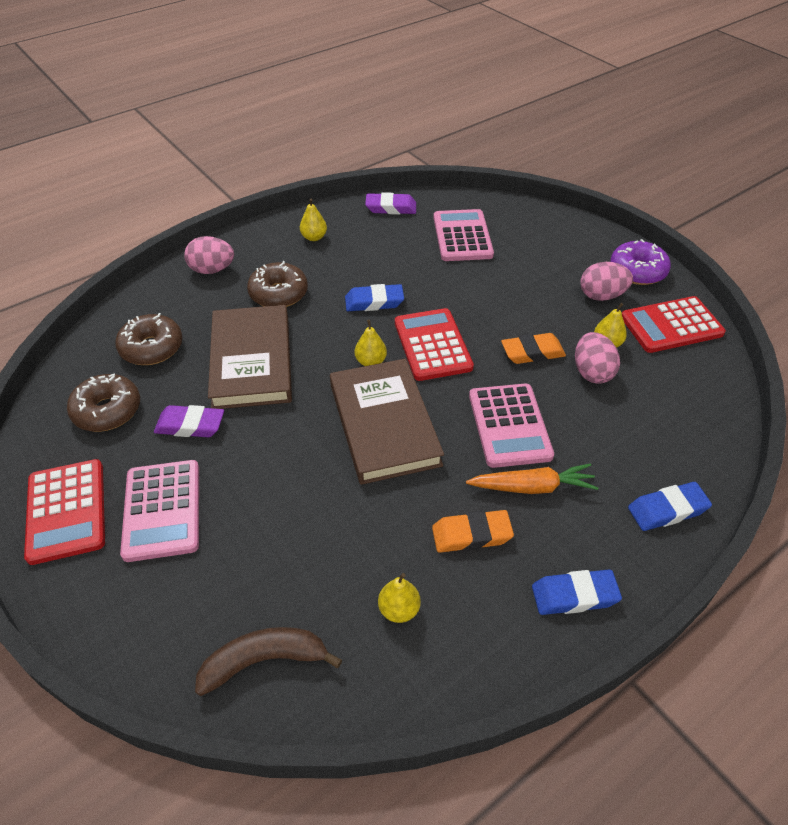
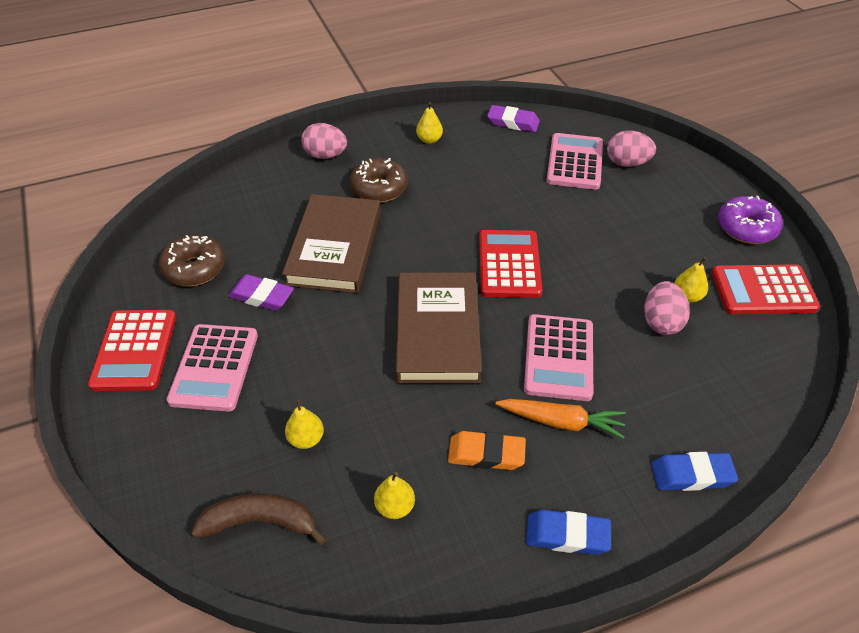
camera: 15 degrees right, 0 degrees up
(152, 348) = (250, 219): brown donut -> none
(371, 362) = (444, 269): yellow pear -> yellow pear (306, 439)
(374, 302) = (466, 212): blue eraser -> none
(532, 352) = (606, 290): orange eraser -> none
(601, 296) = (698, 247): pink egg -> pink egg (627, 163)

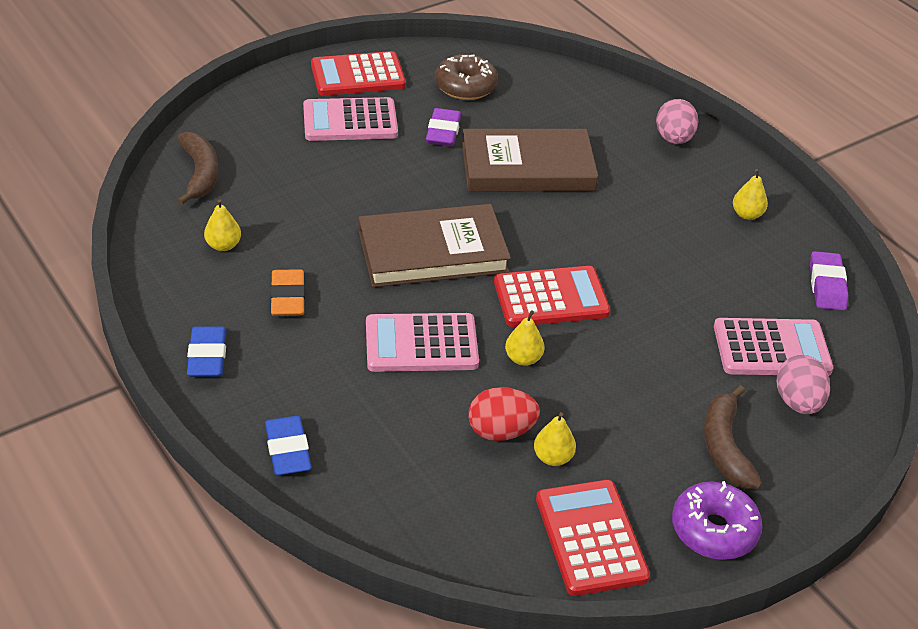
camera: 75 degrees right, 5 degrees down
(306, 439) = (284, 185): yellow pear -> yellow pear (523, 359)
(379, 188) = (636, 185): brown donut -> none
(561, 422) = (336, 348): orange carrot -> none
(661, 322) = (501, 431): pink egg -> red egg
(670, 206) = (725, 447): none -> brown banana

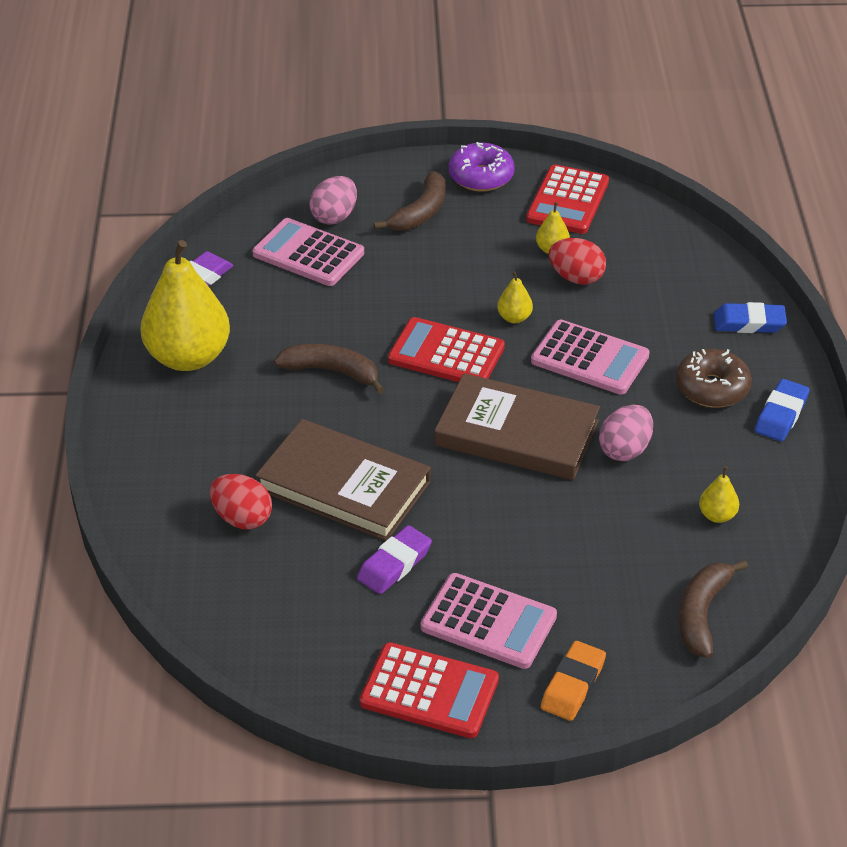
camera: 145 degrees left, 0 degrees up
(288, 297) = (682, 440): orange eraser -> orange eraser (573, 685)
(288, 450) = (749, 323): blue eraser -> blue eraser turned 75 degrees clockwise
(465, 86) = (313, 619): brown donut -> brown donut (712, 388)
(573, 124) = (242, 518): none -> red egg
(627, 246) = (332, 371): none -> brown banana
(673, 139) = (158, 458): pink egg -> pink egg (625, 450)
(747, 214) = (188, 357): yellow pear -> yellow pear, size x2.42

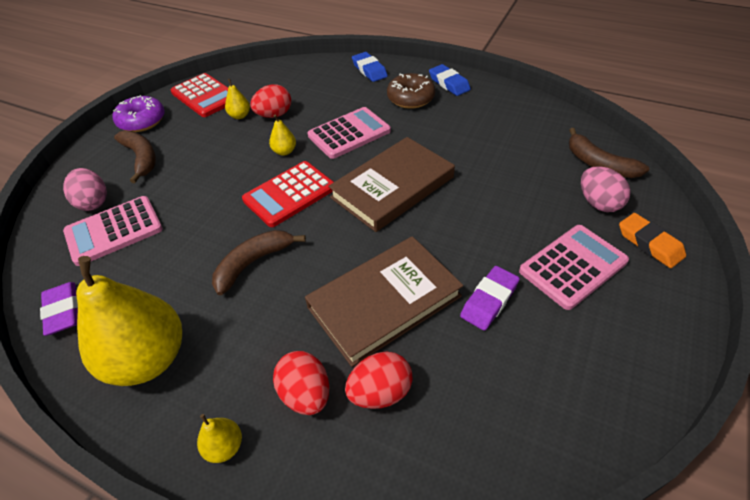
camera: 60 degrees left, 5 degrees up
(213, 471) = (305, 394): none -> red egg
(394, 564) = (489, 301): purple eraser -> purple eraser turned 60 degrees clockwise
(429, 691) = (638, 329): red calculator -> none
(625, 450) = (439, 146): pink egg -> pink egg (598, 203)
(717, 515) = (517, 131): yellow pear -> yellow pear (224, 446)
(749, 323) = (369, 70): blue eraser -> blue eraser turned 60 degrees counterclockwise

